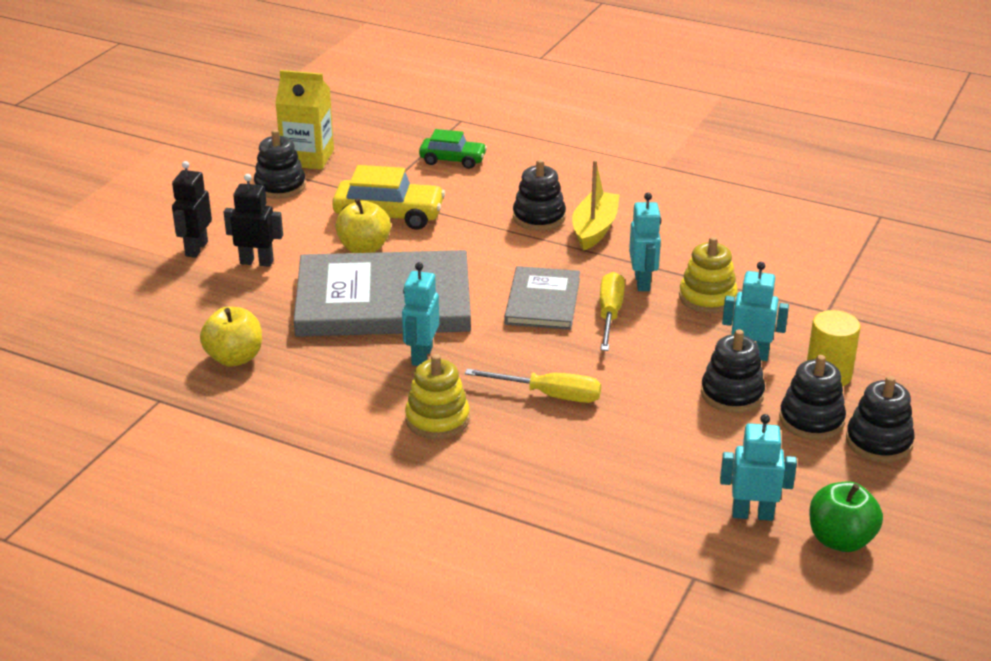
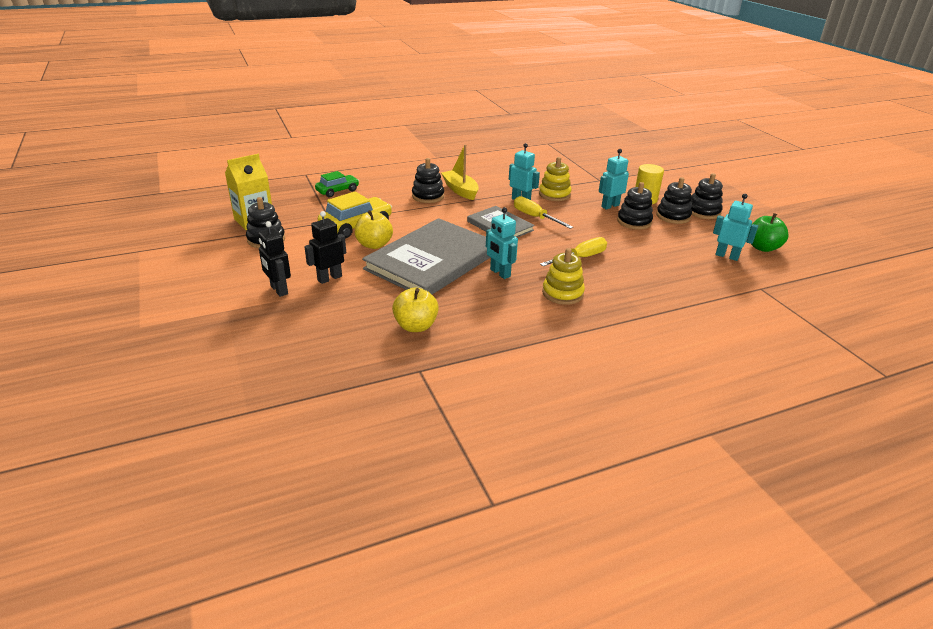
camera: 50 degrees left, 0 degrees up
(752, 514) = (727, 256): turquoise robot -> turquoise robot turned 75 degrees clockwise

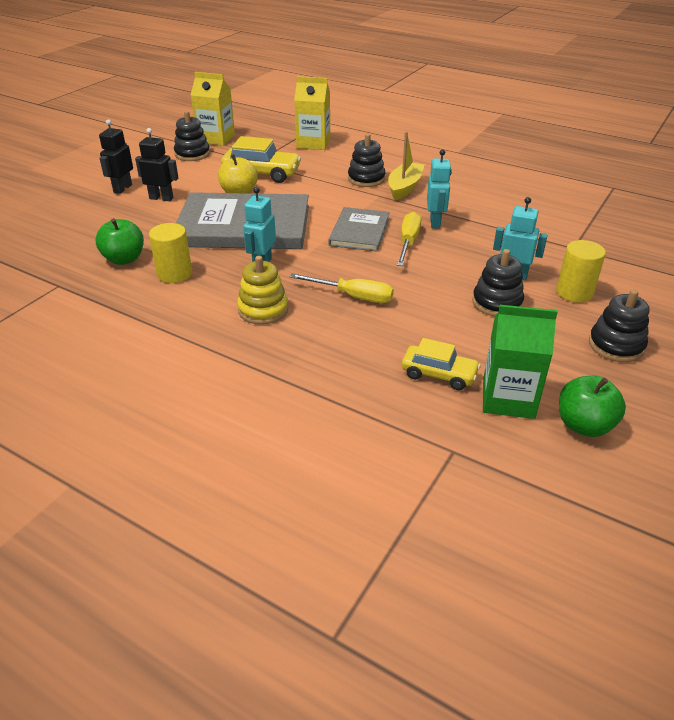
camera: 55 degrees right, 5 degrees up
(337, 191) = (313, 143): green car -> yellow carton
(415, 326) = (124, 259): yellow apple -> green apple
(470, 311) = (174, 274): none -> yellow cylinder
(554, 194) = (483, 234): yellow stacking toy -> none
(673, 216) = (560, 326): black stacking toy -> none
(689, 265) = (439, 374): none -> yellow car
(727, 256) = (508, 398): turquoise robot -> green carton

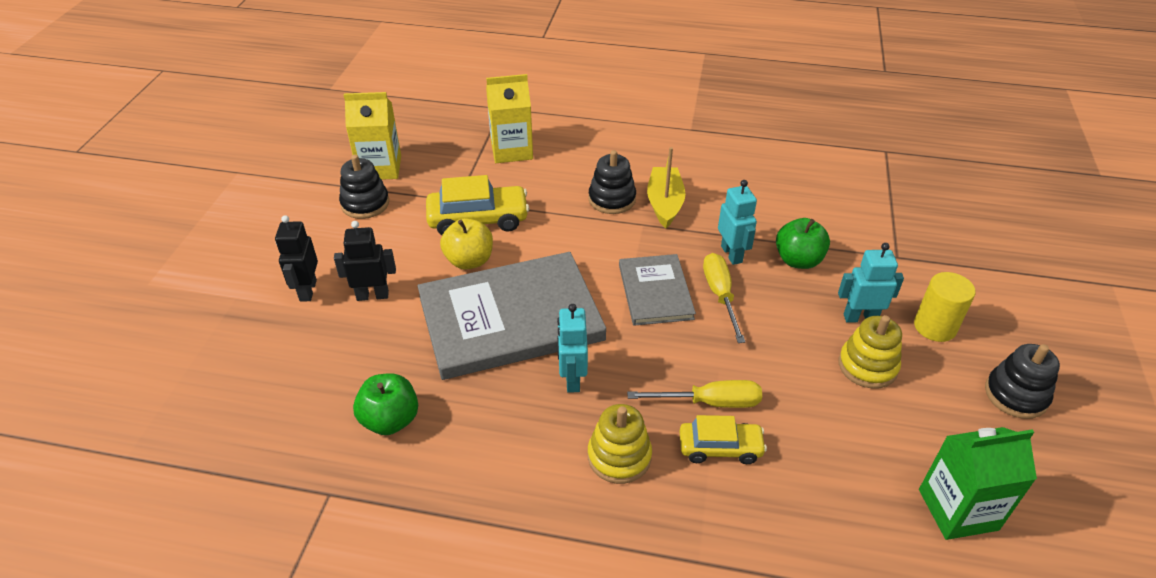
camera: 20 degrees left, 5 degrees up
(174, 274) = (473, 427): yellow cylinder -> none
(439, 374) = (870, 497): yellow car -> yellow car (720, 448)
(497, 303) = (867, 366): black stacking toy -> yellow stacking toy
(584, 425) = (1048, 523): green apple -> green apple (798, 260)

